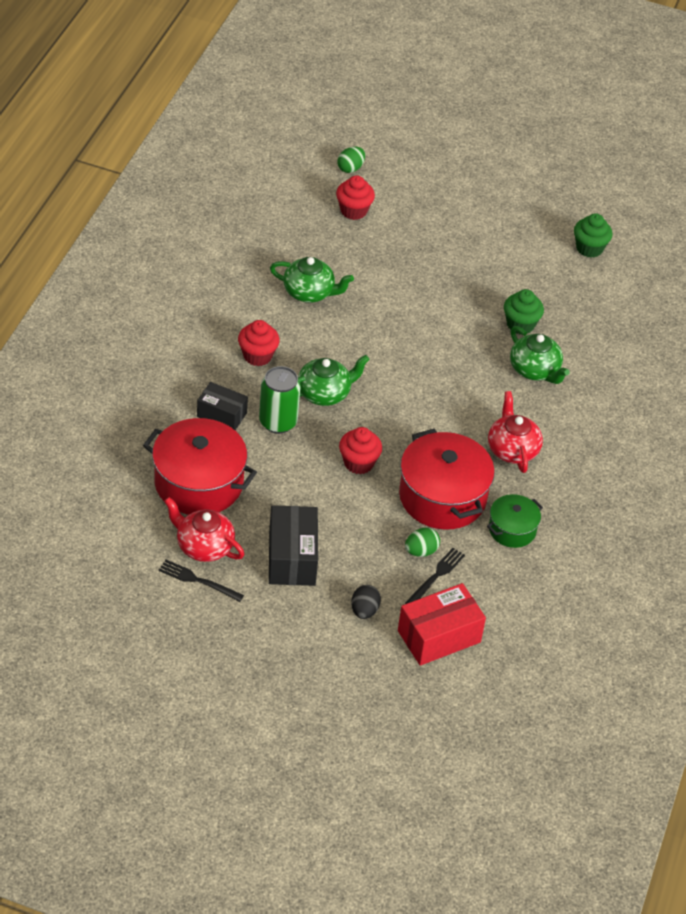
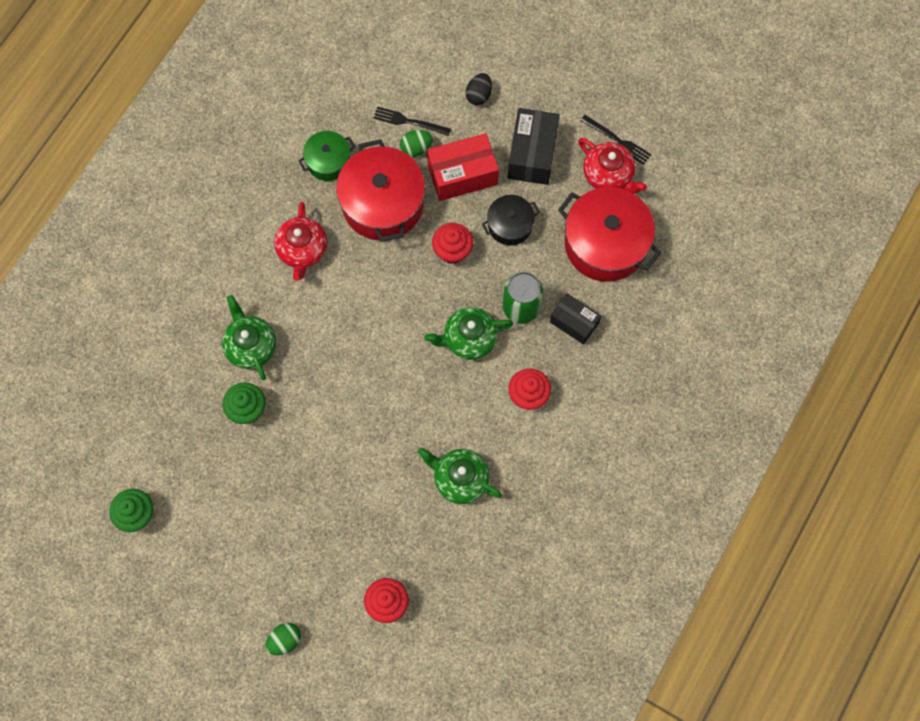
camera: 165 degrees left, 25 degrees up
(303, 490) = (510, 225): none -> black pot
(350, 168) = (376, 677): green egg -> green egg (285, 640)
(436, 576) = (409, 121): black fork -> black fork turned 60 degrees clockwise
(439, 636) = (421, 64): red box -> red box (462, 175)

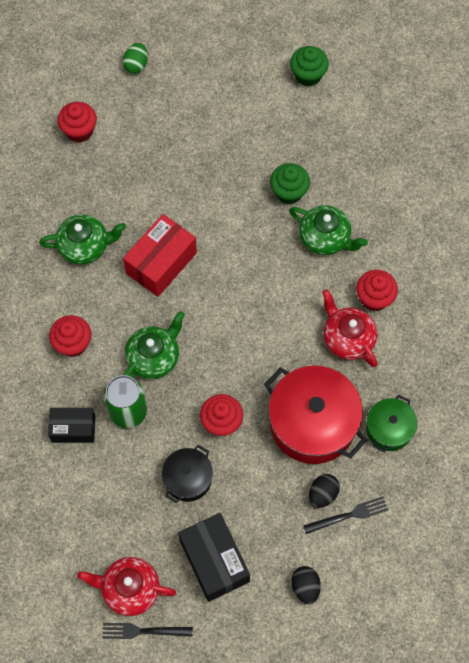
camera: 145 degrees right, 5 degrees down
(254, 268) = (374, 298): none -> red cupcake
(416, 148) = (322, 494): green egg -> black egg
(462, 175) = (263, 497): red box -> red box (161, 263)
(605, 244) = (90, 519): red pot -> none

